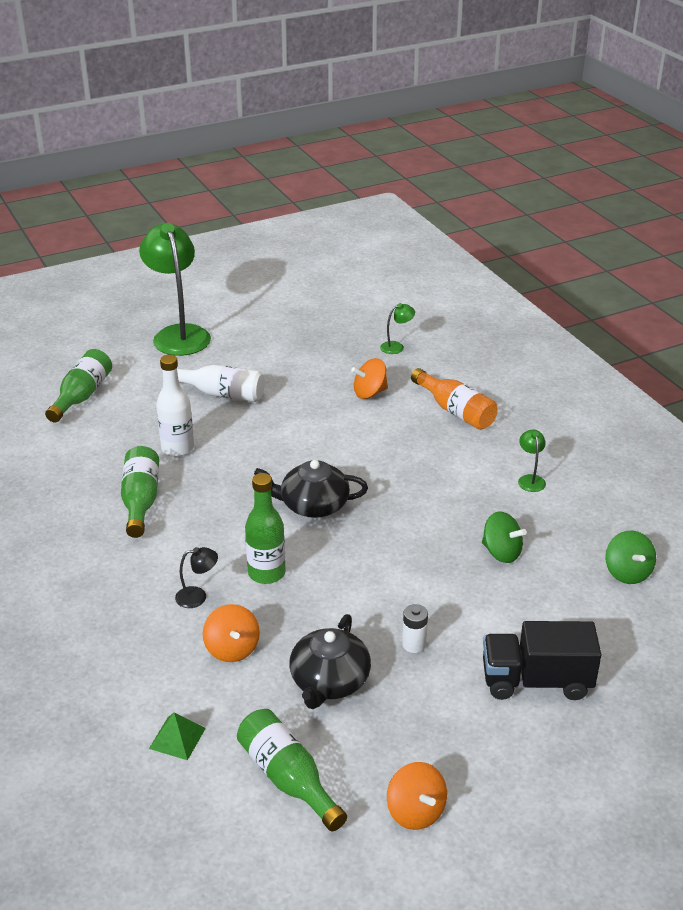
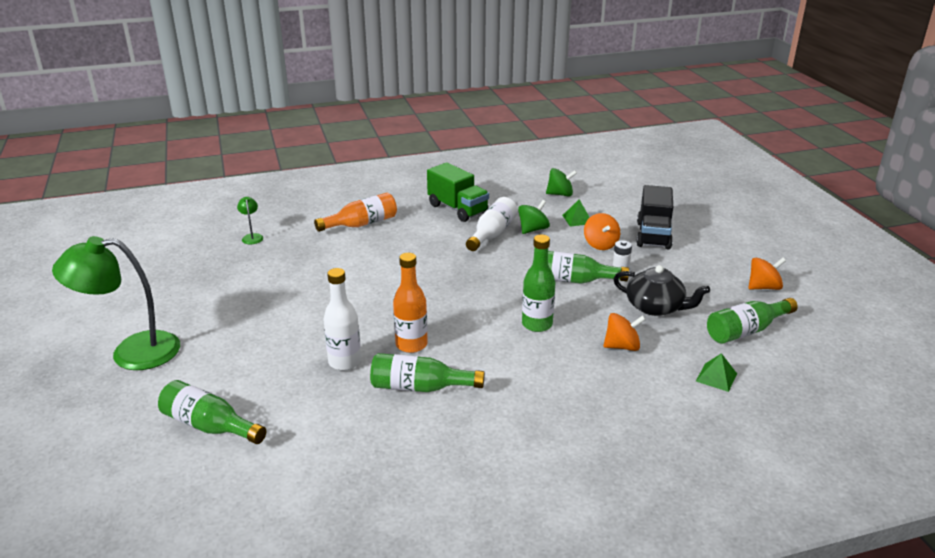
camera: 80 degrees left, 5 degrees down
(198, 596) = (560, 360): black lamp -> none
(212, 485) = (411, 345): none -> orange bottle
(221, 394) = (267, 331): white bottle -> white bottle (492, 234)
(313, 505) = (457, 296): black teapot -> none
(369, 393) = (314, 256): orange spinning top -> orange spinning top (600, 244)
(376, 599) = (573, 280): none -> green bottle
(530, 479) = (457, 209): green lamp -> green truck
(552, 595) = (577, 219): none -> green pyramid

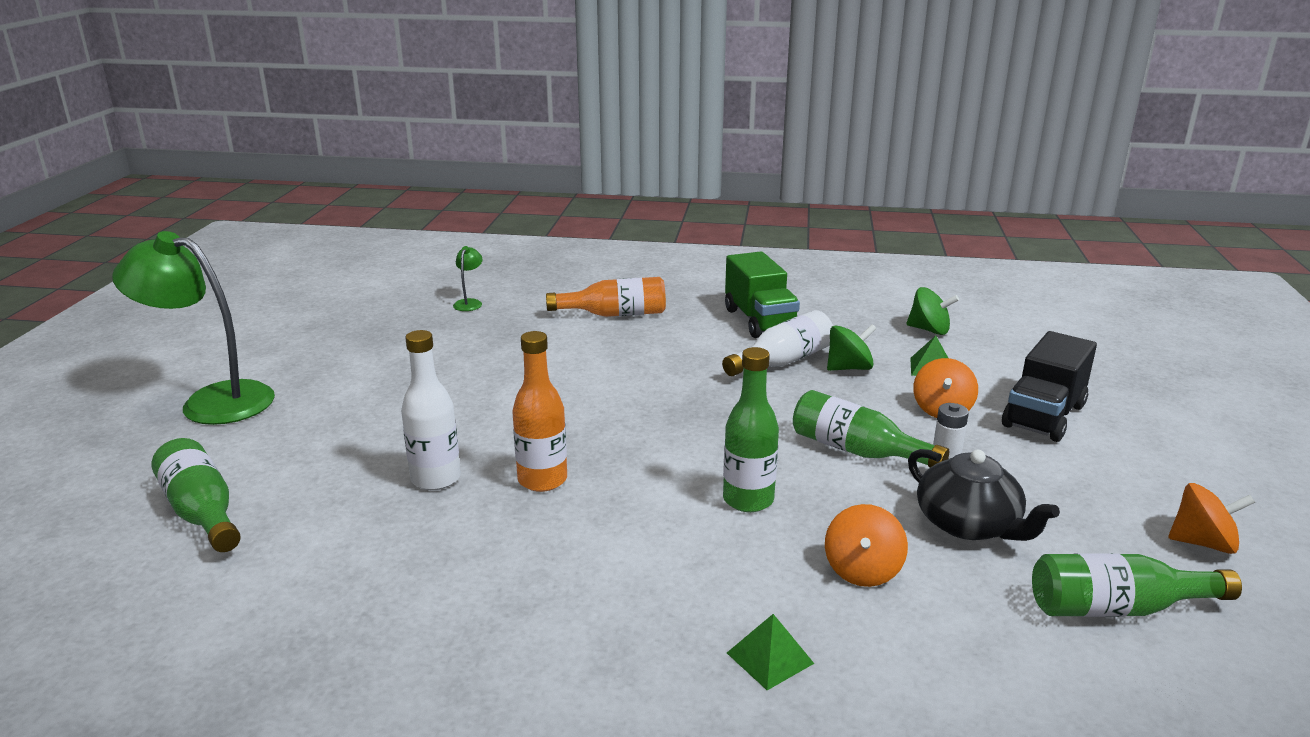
camera: 25 degrees right, 5 degrees down
(420, 387) = (501, 542): green bottle -> none
(622, 346) = (862, 570): orange spinning top -> orange spinning top turned 90 degrees clockwise
(716, 377) = (1001, 672): green pyramid -> green pyramid (770, 658)

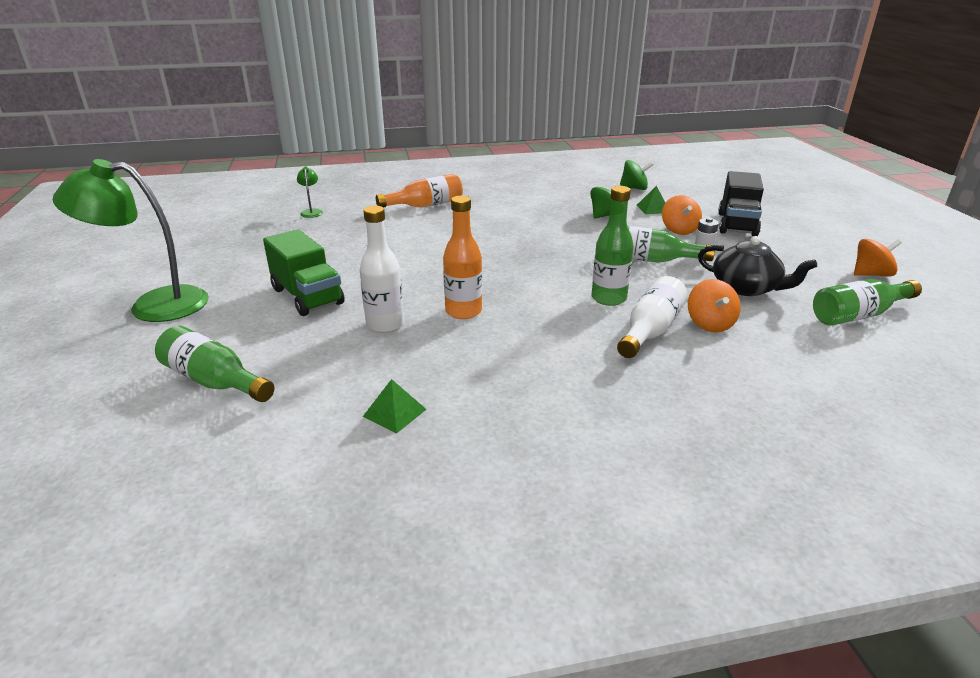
camera: 20 degrees left, 5 degrees up
(759, 321) = (526, 196): green truck -> green truck (307, 296)
(770, 658) = (699, 383): green pyramid -> green pyramid (394, 412)
(783, 361) = (561, 217): white bottle -> white bottle (650, 330)

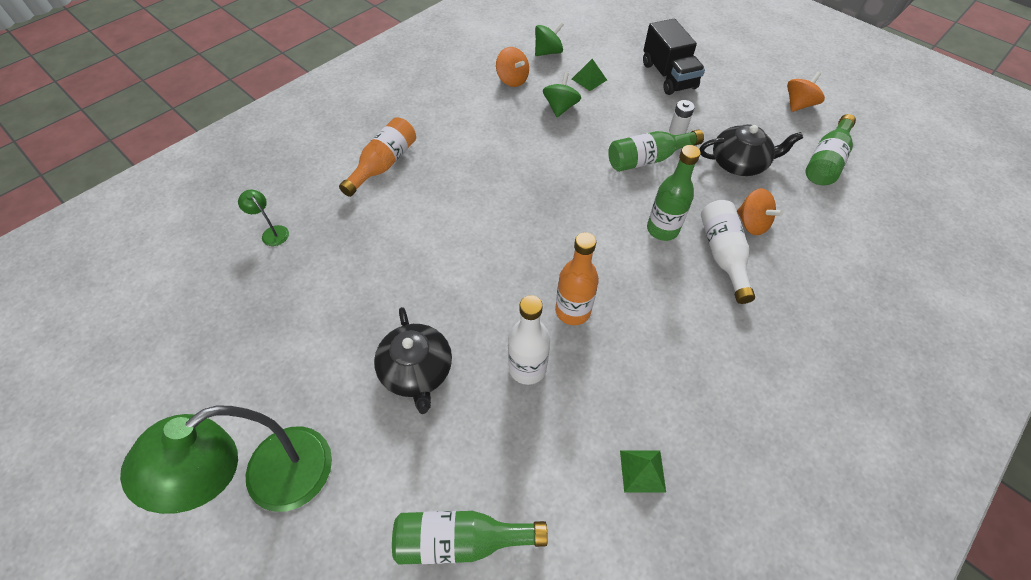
camera: 35 degrees left, 25 degrees up
(307, 296) = (417, 371): green truck -> black teapot
(679, 230) = (634, 104): orange spinning top -> orange spinning top (512, 80)

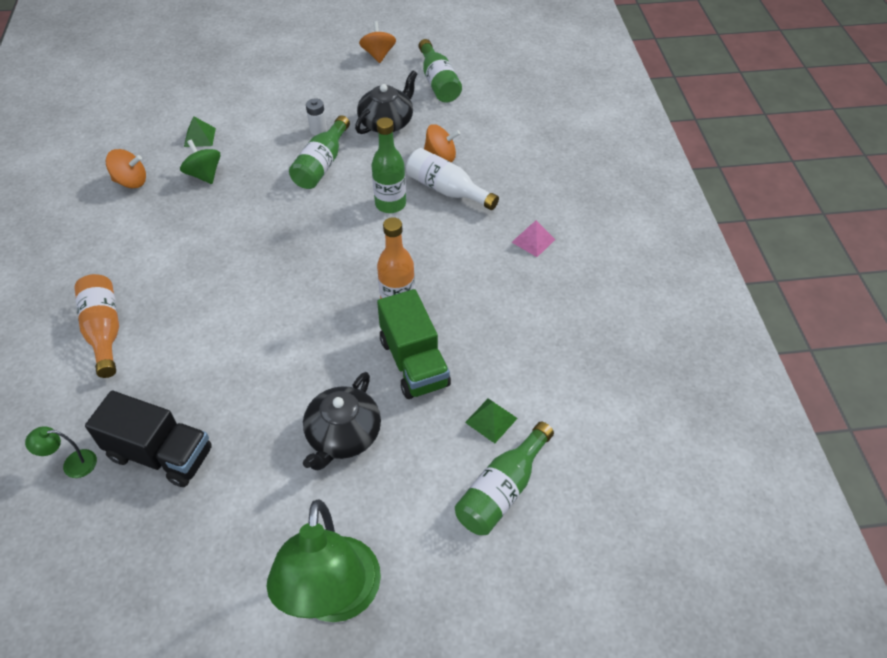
camera: 50 degrees left, 5 degrees down
(417, 371) = (343, 435): black teapot -> black teapot turned 90 degrees clockwise
(527, 368) = (414, 362): white bottle -> green truck
(548, 52) = (133, 139): green spinning top -> none
(642, 471) = (550, 351): green pyramid -> green pyramid (491, 420)
(668, 76) = (261, 93): black truck -> black truck (161, 454)
(747, 362) = (533, 240): none -> pink pyramid

